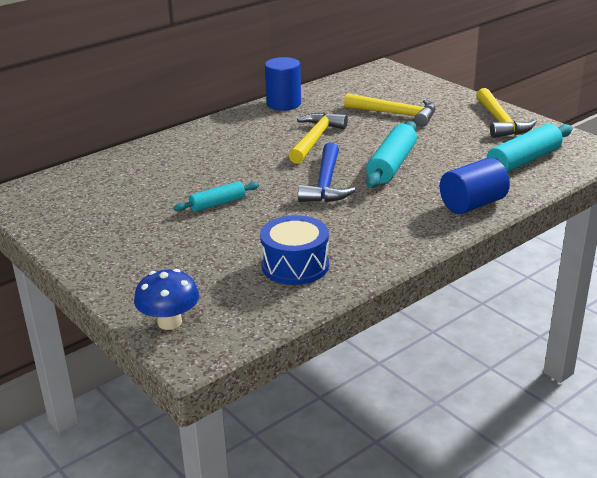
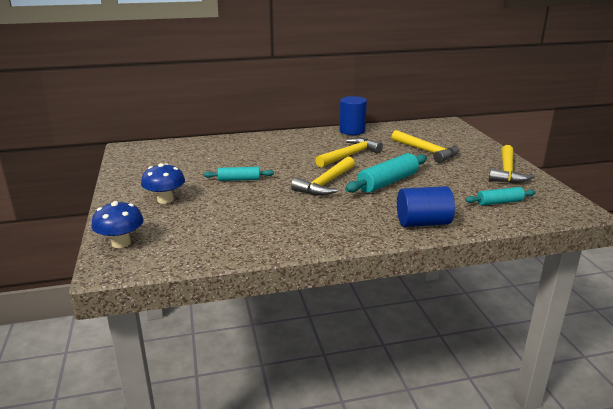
camera: 25 degrees right, 5 degrees down
(156, 254) = (165, 200): none -> blue mushroom
(295, 265) = (243, 230): blue drum -> none
(326, 183) = (326, 184): blue hammer -> yellow hammer
(523, 161) = (499, 202): turquoise rolling pin -> turquoise rolling pin, size x0.59

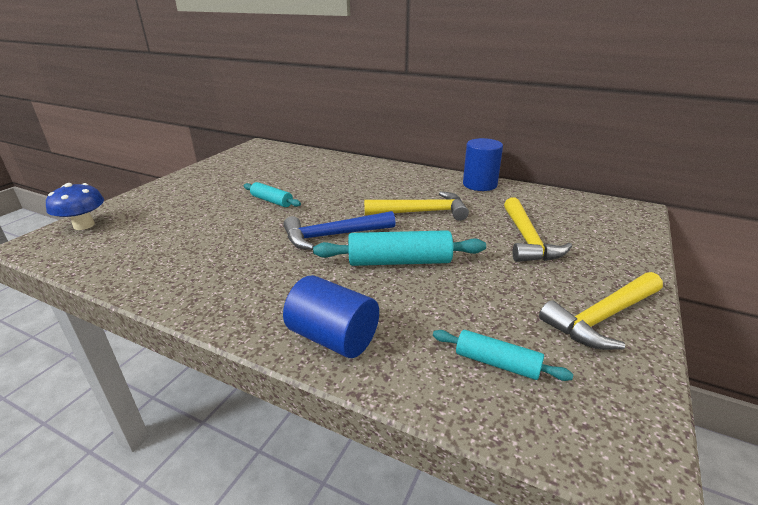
camera: 40 degrees right, 5 degrees up
(165, 200) = (185, 199): blue mushroom -> none
(326, 184) = (333, 236): yellow hammer -> blue hammer

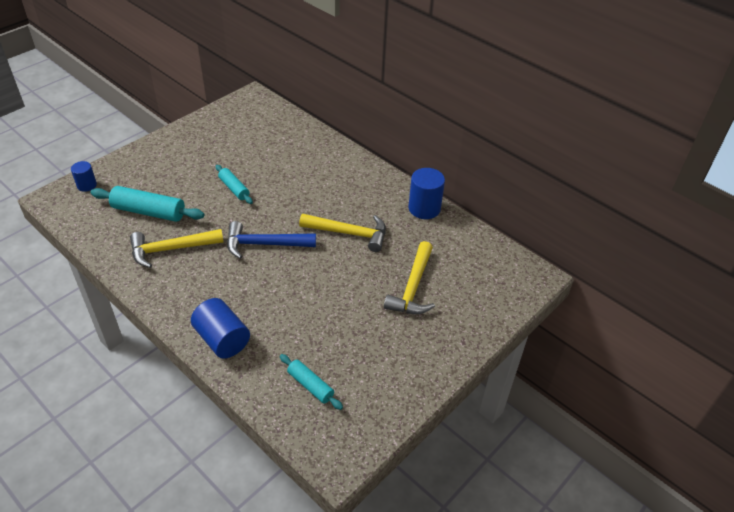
camera: 15 degrees right, 15 degrees up
(84, 225) = (87, 185): blue mushroom -> blue cylinder
(399, 261) = (299, 285): turquoise rolling pin -> turquoise rolling pin (149, 212)
(602, 317) = (406, 373): yellow hammer -> yellow hammer (171, 249)

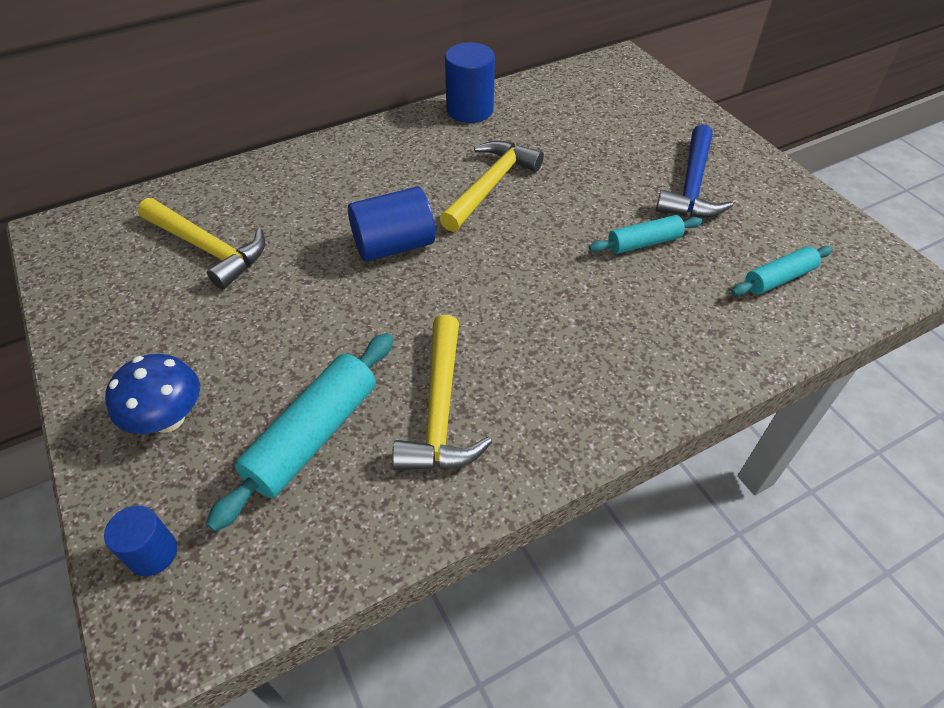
camera: 70 degrees left, 5 degrees up
(150, 167) = (168, 418): none -> blue mushroom
(222, 339) = (679, 364): blue cylinder -> blue cylinder (394, 245)
(234, 188) = (315, 297): turquoise rolling pin -> turquoise rolling pin (644, 243)
(265, 244) = (477, 280): blue hammer -> blue hammer (691, 186)
(413, 287) = (616, 152): yellow hammer -> yellow hammer (208, 248)

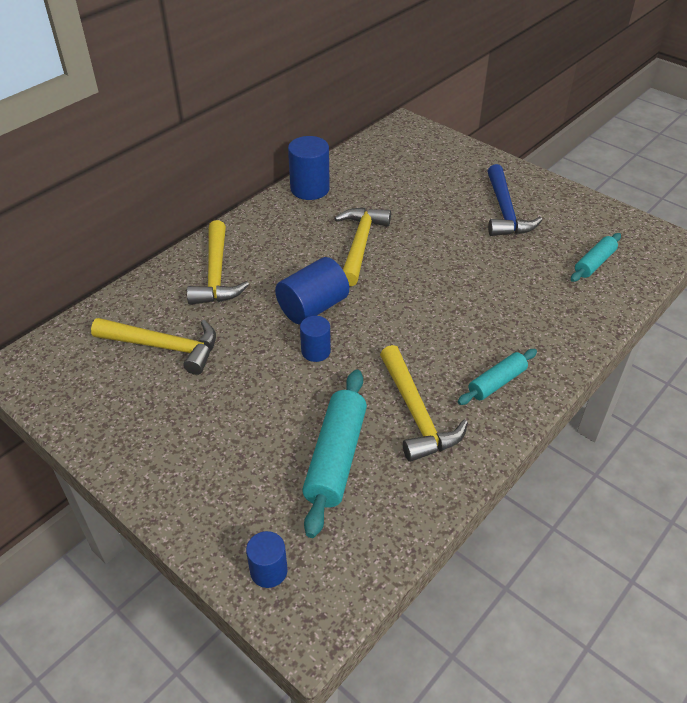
camera: 20 degrees left, 5 degrees down
(168, 418) = (218, 479): blue mushroom -> none
(311, 181) = (216, 274): none -> yellow hammer
(366, 298) = (316, 351): none -> blue cylinder
(644, 243) = (493, 260): turquoise rolling pin -> turquoise rolling pin (496, 382)

